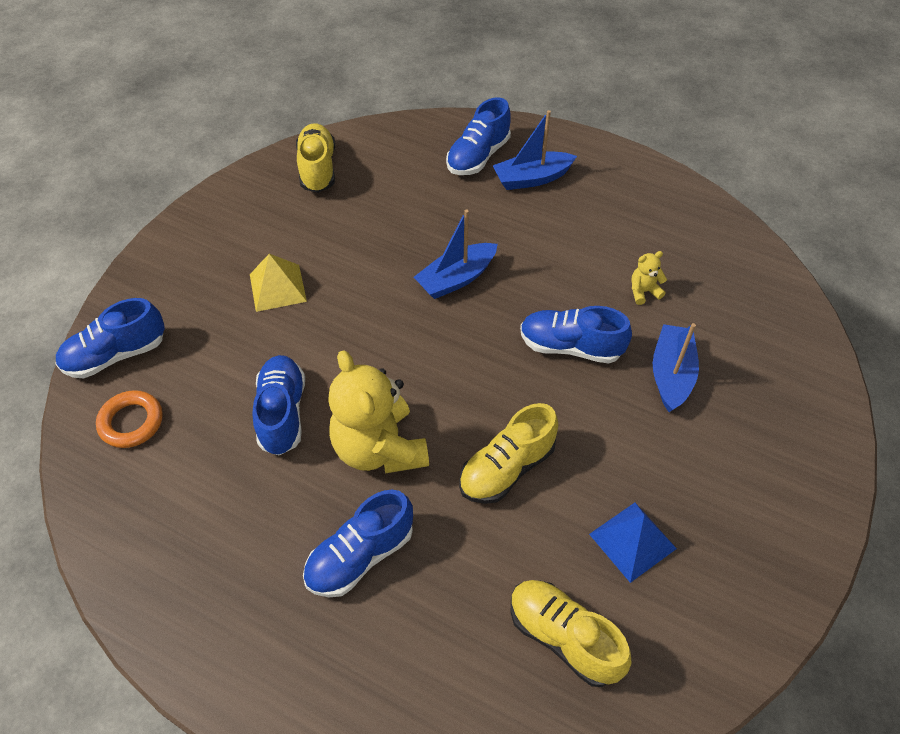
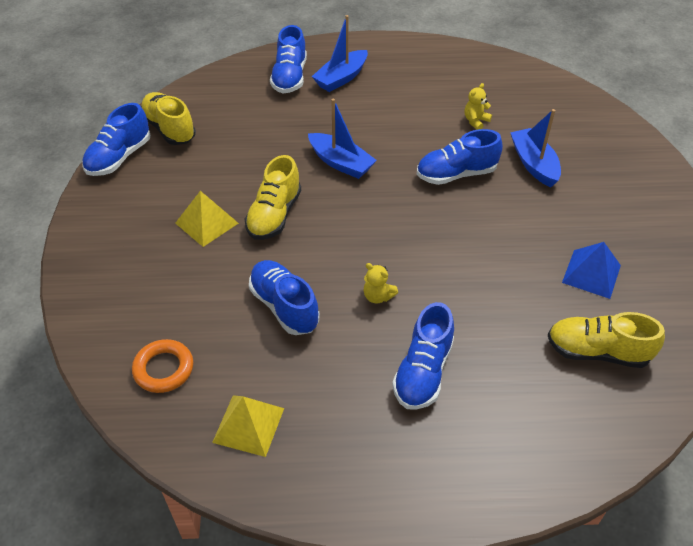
camera: 30 degrees left, 5 degrees down
(116, 355) = (107, 327): blue shoe -> blue shoe (119, 157)
(160, 520) = (248, 425): none -> yellow pyramid
(379, 448) = (378, 296): yellow teddy bear -> yellow teddy bear, size x0.42
(456, 279) = (341, 163): blue boat -> blue boat turned 75 degrees counterclockwise
(506, 468) = (476, 268): yellow shoe -> yellow shoe (274, 215)

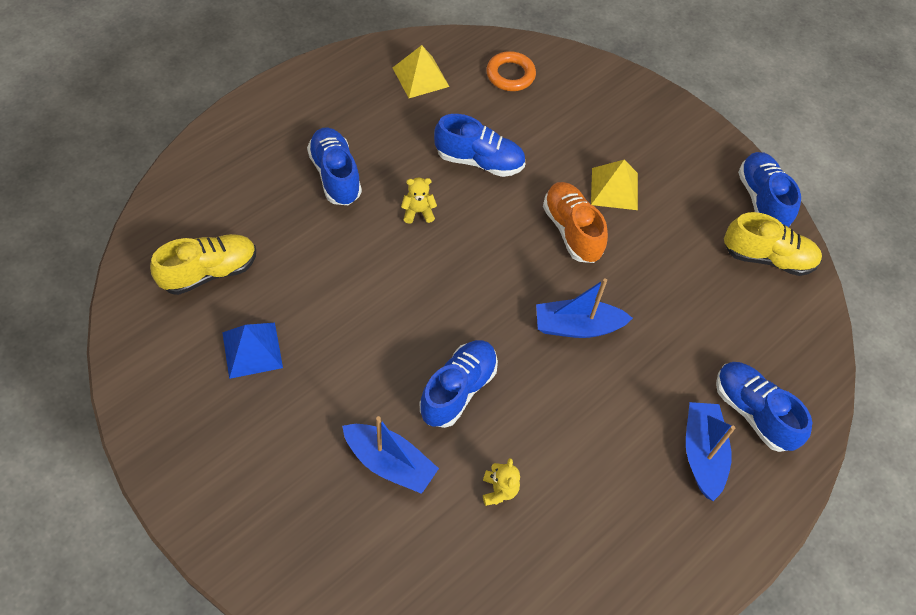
camera: 135 degrees right, 10 degrees up
(274, 215) = (572, 230): yellow shoe -> orange shoe

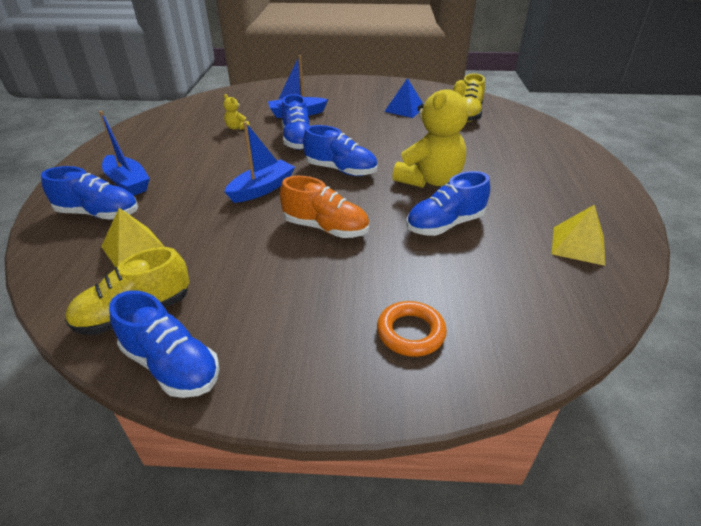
camera: 140 degrees right, 20 degrees down
(335, 175) = (498, 167): blue shoe -> blue shoe (341, 170)
(418, 212) = (429, 180): yellow teddy bear -> yellow teddy bear, size x2.40
(510, 75) = (537, 299): orange ring -> orange ring (410, 332)
(614, 189) = (328, 274): yellow pyramid -> yellow pyramid (134, 248)

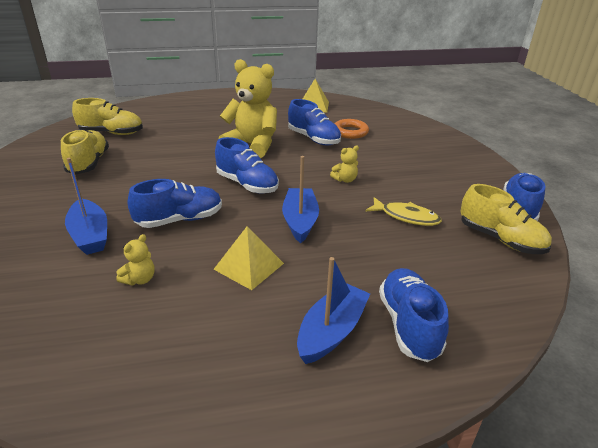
camera: 105 degrees left, 5 degrees down
(134, 248) = (439, 270): yellow pyramid -> yellow pyramid (248, 266)
(227, 253) = (406, 217): none -> yellow fish
(262, 189) = (300, 221): blue boat -> blue boat turned 60 degrees clockwise
(326, 228) = (345, 180): orange shoe -> yellow teddy bear
(341, 170) = (247, 184): blue shoe -> blue shoe turned 120 degrees clockwise
(405, 109) = (89, 163): blue pyramid -> yellow shoe
(410, 332) = (422, 145): orange ring -> orange ring (350, 132)

